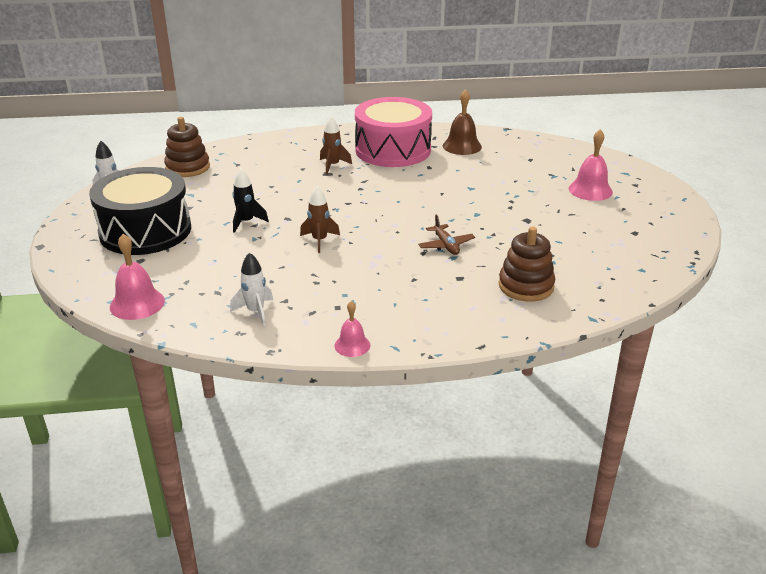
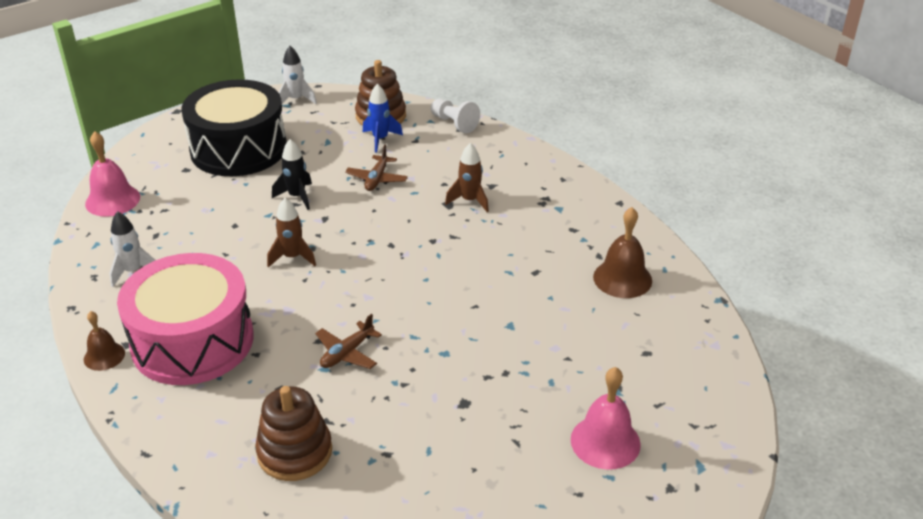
camera: 60 degrees right, 5 degrees up
(217, 175) = (380, 139): none -> blue rocket
(236, 146) = (454, 123): none -> white pawn
(265, 188) = (377, 179): none -> brown plane
(352, 345) = (104, 356): pink bell -> brown bell
(393, 150) = (553, 228): pink drum -> pink drum (192, 341)

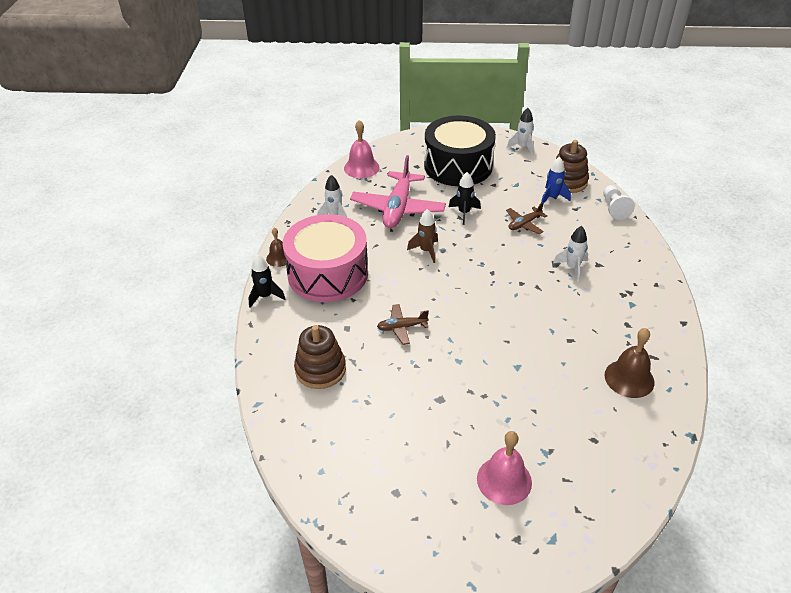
camera: 40 degrees right, 5 degrees up
(132, 410) = (265, 296): none -> black rocket
(210, 226) = (398, 208): none -> pink plane
(469, 201) = (572, 268): brown rocket -> white rocket

